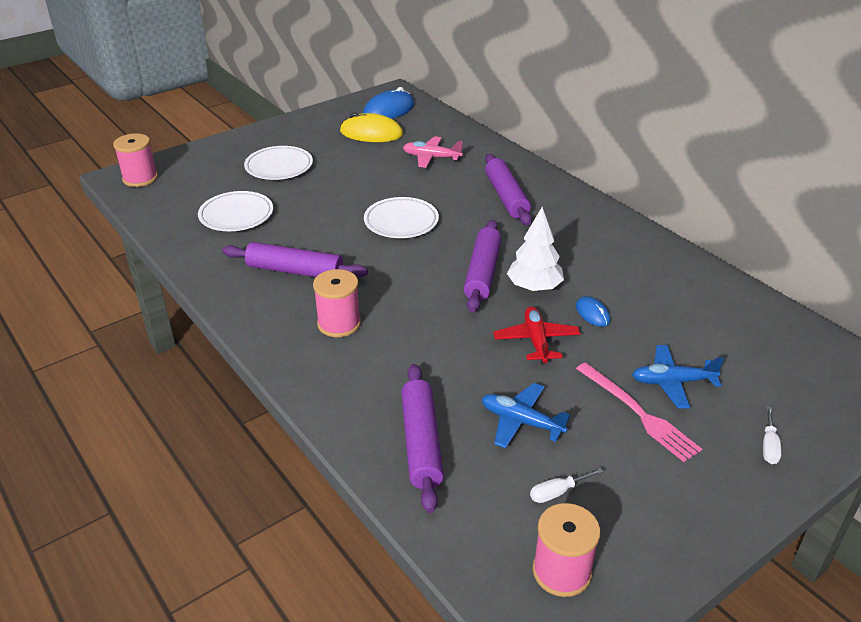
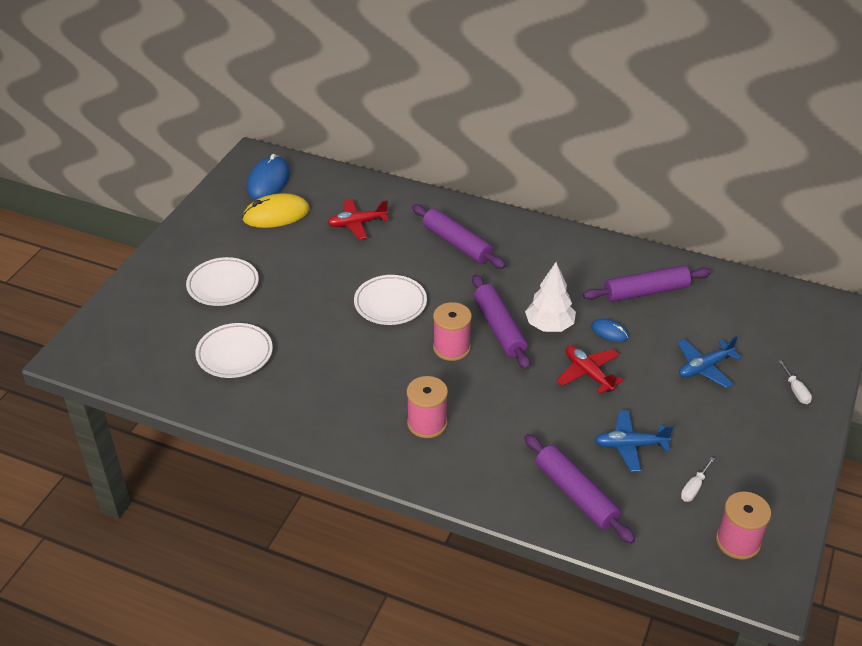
camera: 30 degrees left, 5 degrees up
(140, 178) = (94, 350): pink spool -> pink spool (451, 348)
(295, 271) = (344, 389): purple rolling pin -> purple rolling pin (646, 292)
(431, 157) = (357, 224): pink plane -> red plane
(638, 413) = (700, 403): pink fork -> none

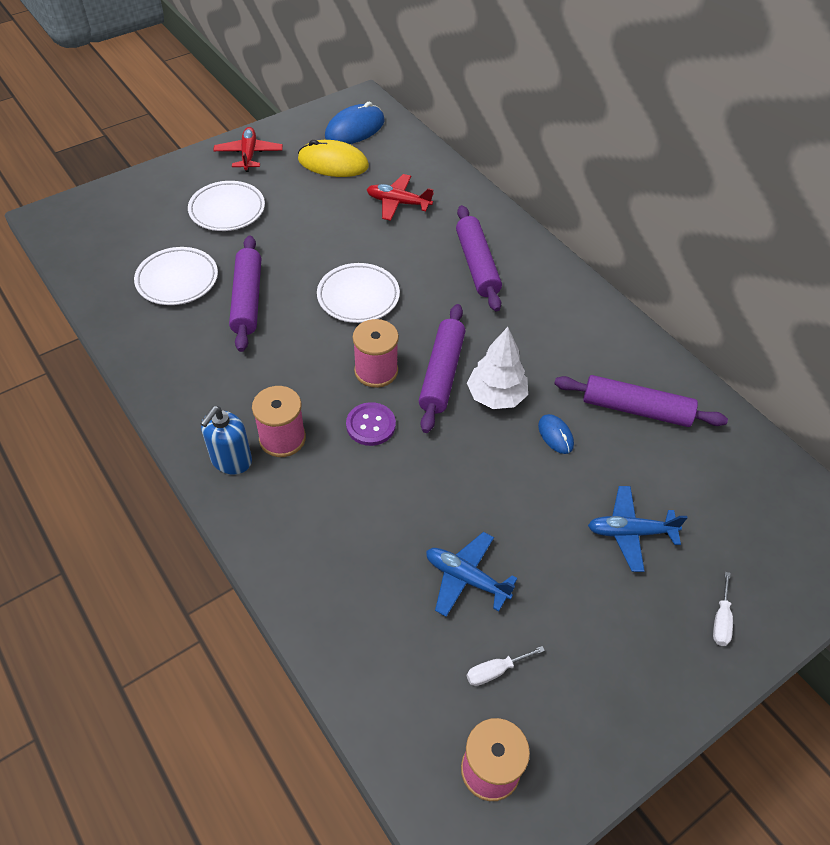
camera: 30 degrees right, 10 degrees up
(404, 455) = (231, 460): none -> blue soap dispenser
(481, 385) = (371, 425): none -> purple button
(576, 494) = (359, 601): purple rolling pin -> purple rolling pin (247, 299)
(588, 373) = (491, 470): red plane -> red plane (249, 154)

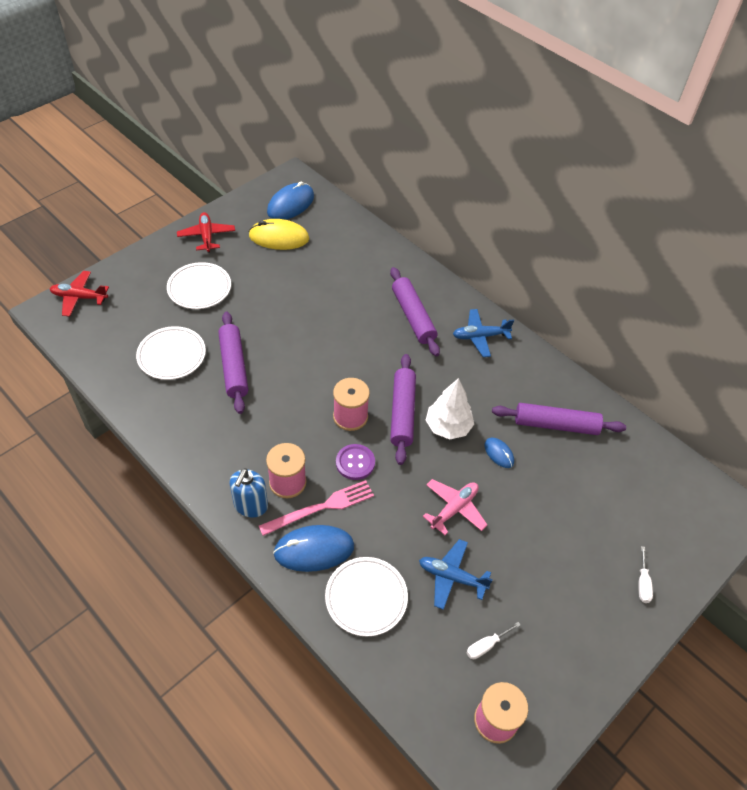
camera: 10 degrees left, 0 degrees up
(297, 522) = (314, 550): none -> blue mouse
(317, 473) = (321, 507): none -> pink fork
(358, 296) = (323, 354): white plate -> white plate (366, 598)
(398, 203) = (339, 268): red plane -> red plane (79, 297)
(485, 495) = (454, 509): none -> pink plane
(630, 532) = (567, 524): blue plane -> blue plane (480, 336)

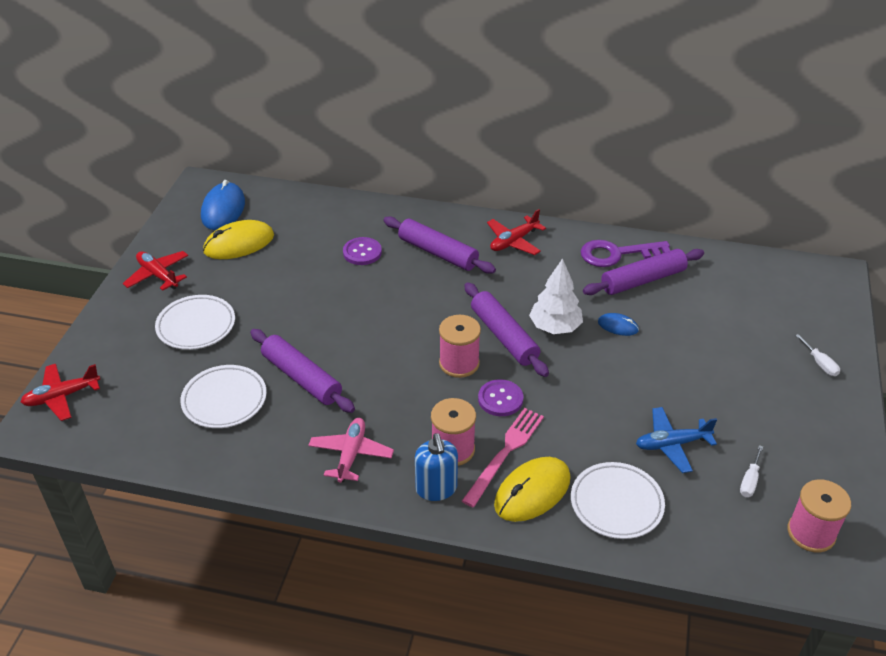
camera: 30 degrees left, 10 degrees down
(314, 550) = (532, 492): blue mouse -> yellow mouse
(358, 288) = (362, 252): none -> purple button
(454, 509) = (622, 389): pink plane -> pink plane (351, 454)
(480, 336) = (513, 241): blue plane -> red plane
(555, 390) = (617, 254): none -> purple key

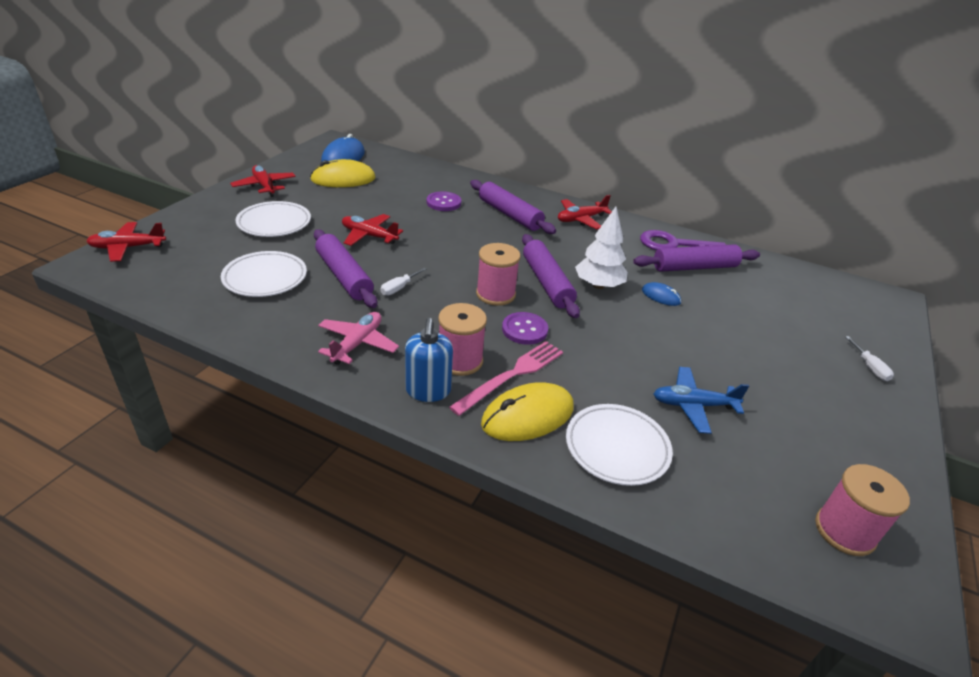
camera: 10 degrees right, 5 degrees down
(303, 319) = (369, 236): none -> red plane
(749, 481) = (776, 459): white screwdriver -> white screwdriver (399, 288)

